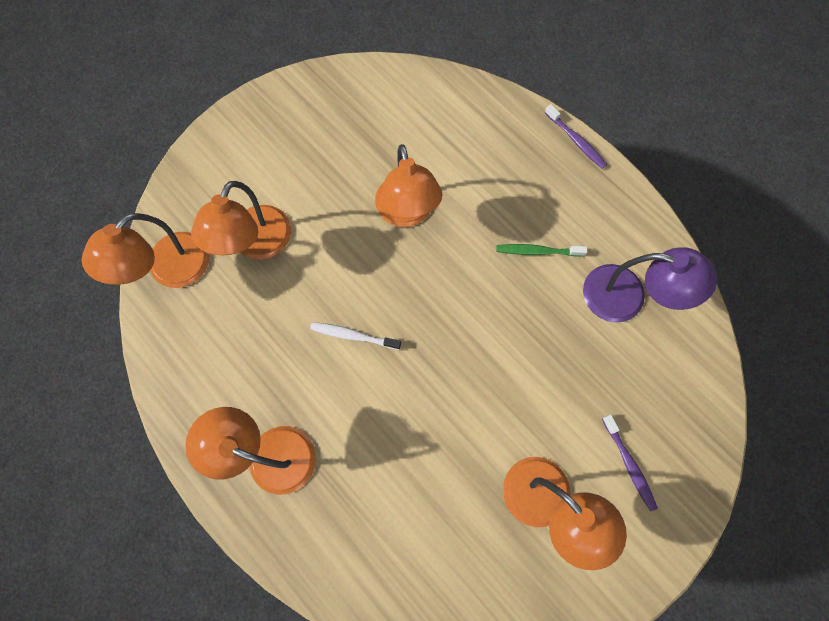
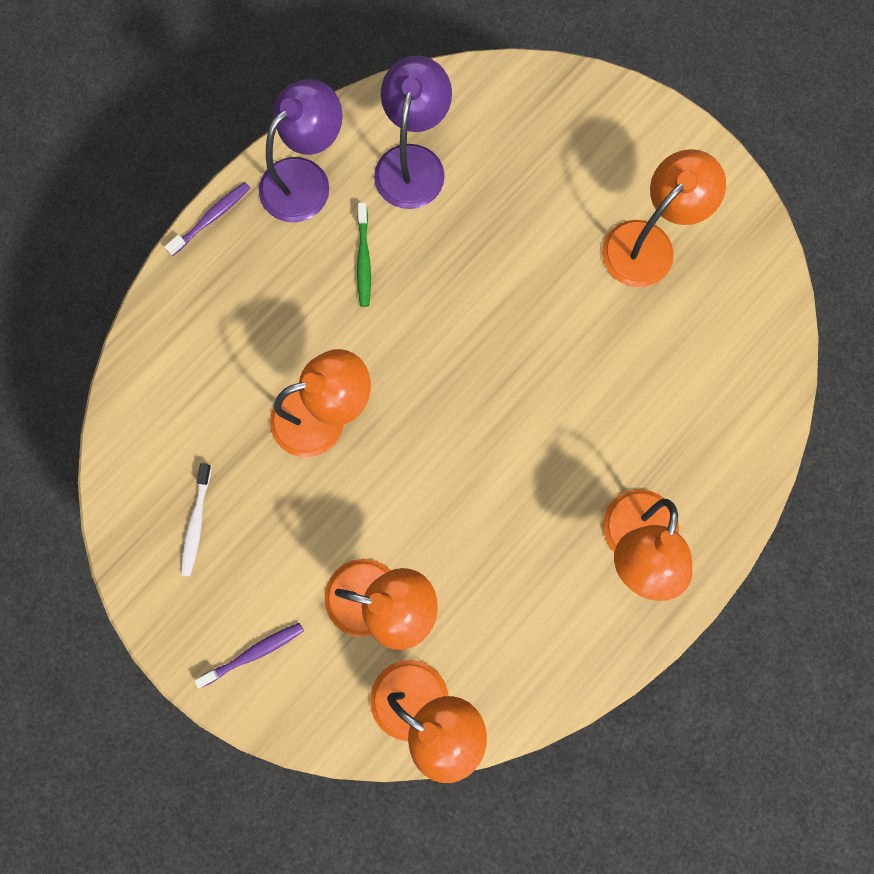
camera: 95 degrees left, 5 degrees up
(353, 336) = (488, 464): white toothbrush -> white toothbrush (196, 523)
(610, 211) = (305, 179): none -> purple lamp
(629, 464) = (597, 162): purple toothbrush -> purple toothbrush (254, 653)

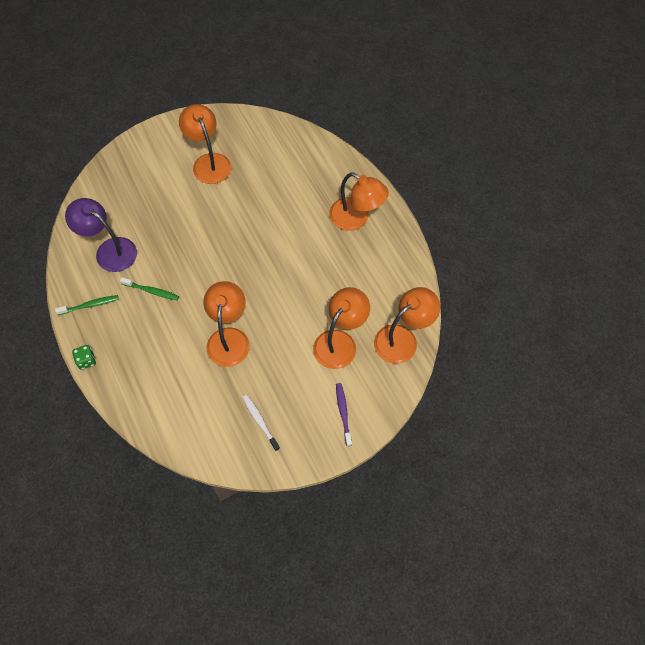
camera: 70 degrees left, 15 degrees down
(196, 523) = (260, 421): white toothbrush -> white toothbrush turned 150 degrees counterclockwise
(211, 218) = (86, 360): purple toothbrush -> green dice
(305, 179) = (90, 305): purple lamp -> green toothbrush

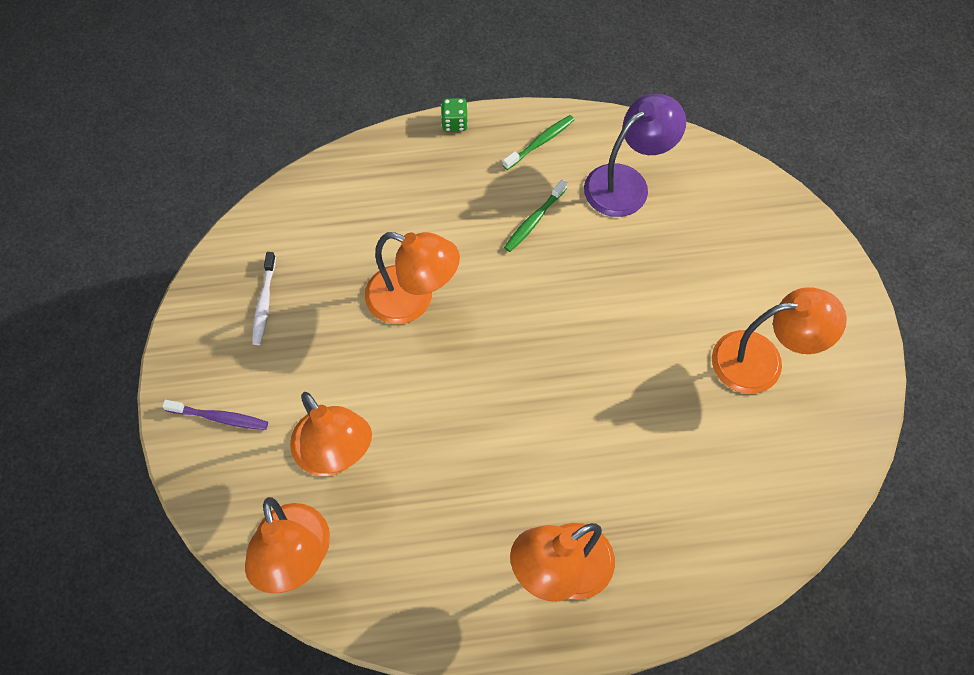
camera: 110 degrees right, 0 degrees up
(90, 305) = (540, 142): green toothbrush -> green toothbrush turned 135 degrees counterclockwise
(260, 421) = (264, 303): white toothbrush -> white toothbrush turned 105 degrees clockwise

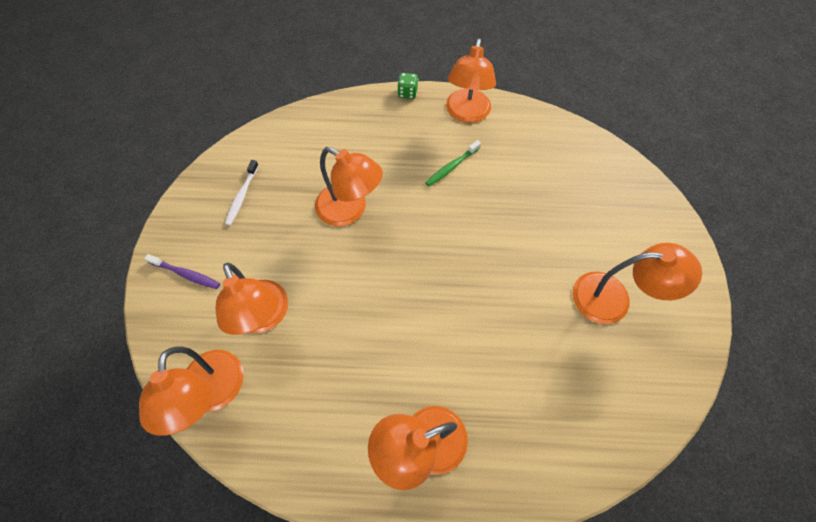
camera: 10 degrees right, 0 degrees up
(540, 142) = (466, 114): green toothbrush -> orange lamp
(627, 183) = (525, 150): purple lamp -> none

